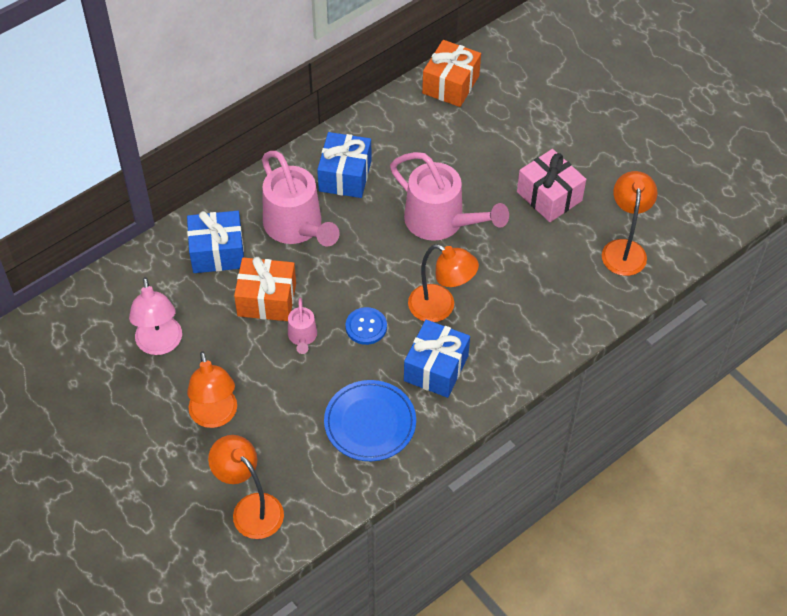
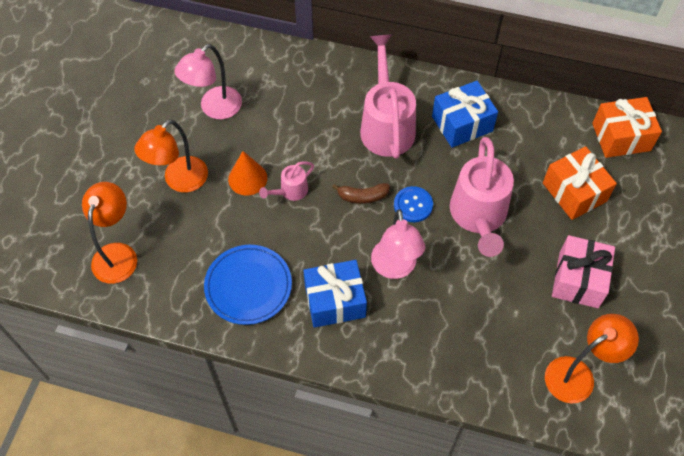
camera: 55 degrees right, 5 degrees up
(217, 252) = (321, 90): blue gift -> none
(260, 362) = (247, 178): none -> orange cone
(267, 299) = (305, 147): orange gift -> orange gift (574, 192)
(297, 228) = (386, 124): pink watering can -> pink watering can turned 150 degrees clockwise
(354, 288) = (362, 196): none -> brown banana
(366, 327) = (334, 227): blue button -> blue button (413, 205)
(440, 308) = (395, 268): orange lamp -> pink lamp

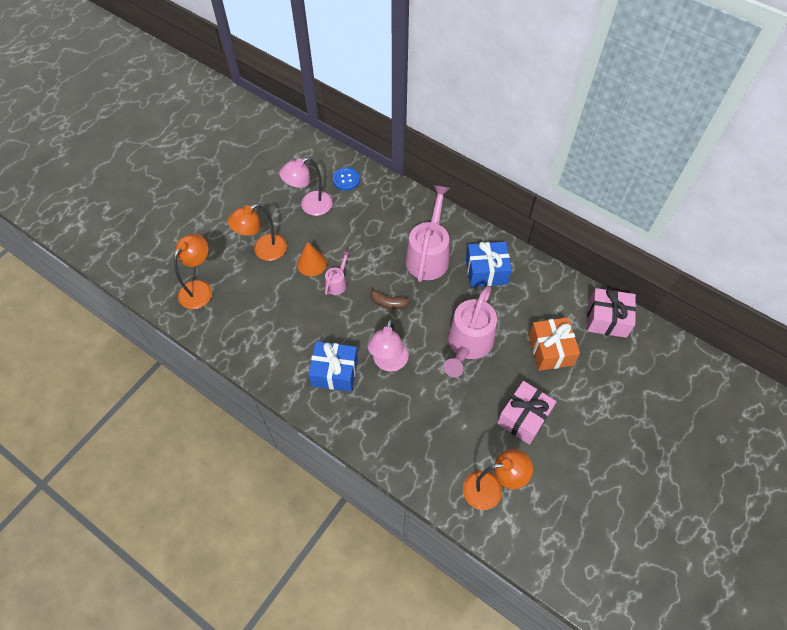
camera: 20 degrees right, 0 degrees up
(248, 286) = (278, 341): blue plate -> none
(290, 191) = (337, 282): pink watering can -> pink watering can turned 135 degrees clockwise
(413, 205) = (422, 320): blue button -> blue button (346, 179)
(621, 137) = (607, 319): orange gift -> pink gift

